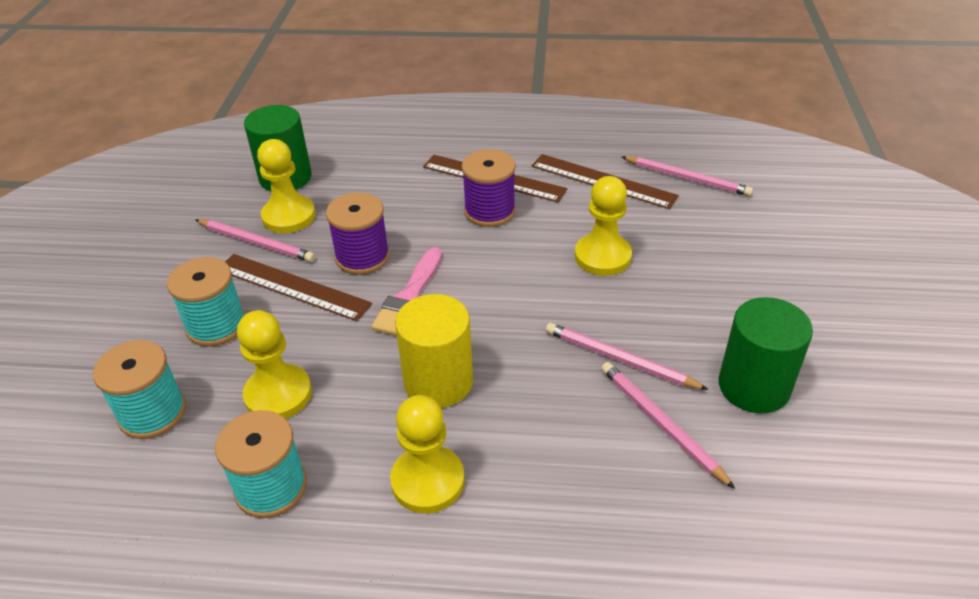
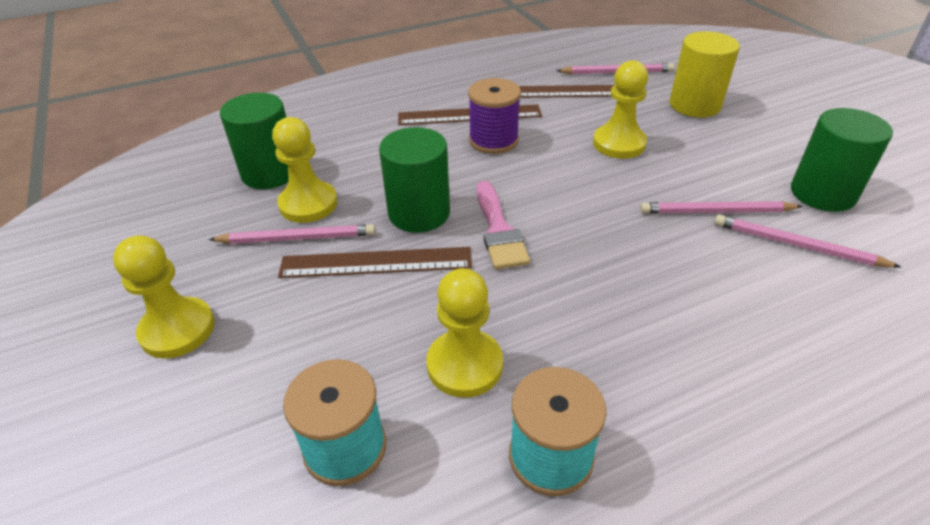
camera: 30 degrees left, 0 degrees up
(216, 325) = (330, 329): turquoise spool -> none
(362, 257) = (419, 213): purple spool -> green cylinder
(428, 481) = (683, 375): yellow pawn -> yellow pawn (177, 329)
(438, 382) = (599, 288): yellow cylinder -> yellow cylinder (694, 105)

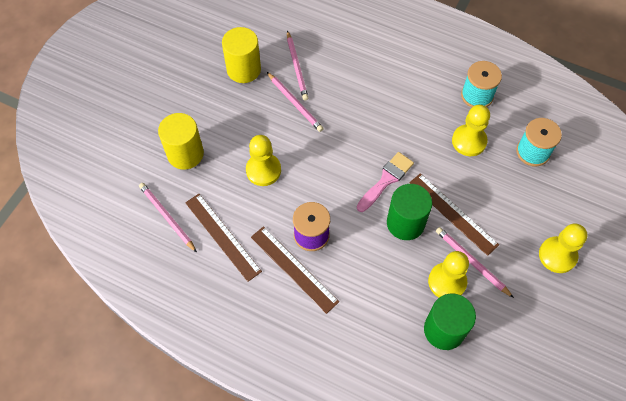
camera: 130 degrees left, 20 degrees up
(822, 193) = (244, 69): green cylinder -> yellow cylinder

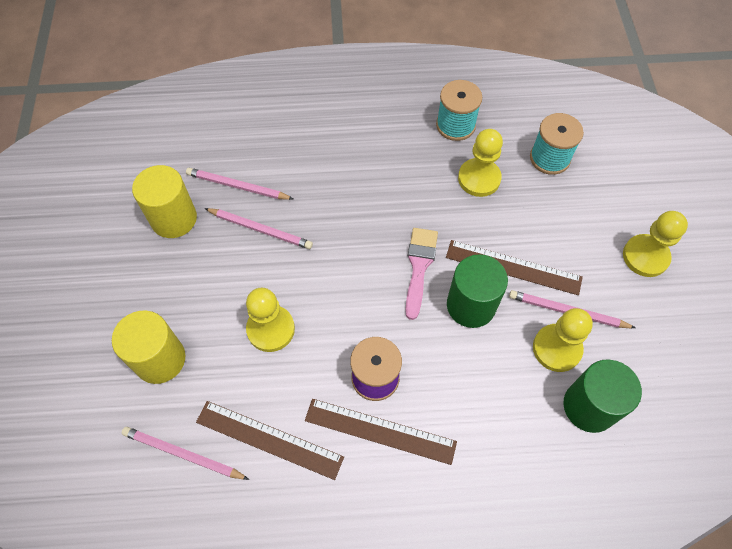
camera: 30 degrees left, 0 degrees up
(297, 67) = (237, 186): pink pencil -> pink pencil turned 150 degrees clockwise

